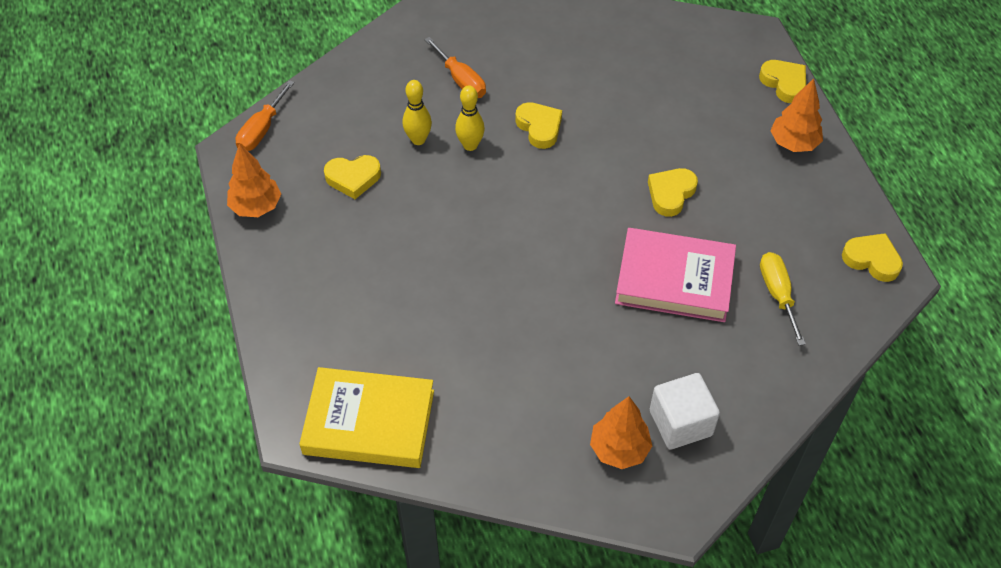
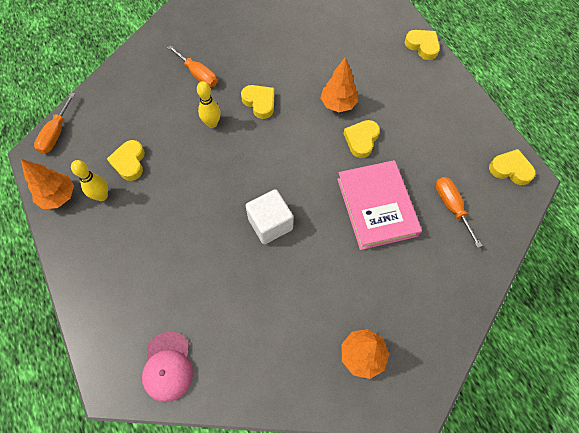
camera: 10 degrees left, 10 degrees up
(353, 178) = (129, 162): yellow heart -> yellow heart turned 105 degrees clockwise
(369, 422) = (168, 366): yellow book -> pink cap
(418, 139) = (173, 124): yellow bowling pin -> yellow bowling pin (102, 196)
(674, 279) = (376, 207): pink book -> pink book turned 75 degrees clockwise
(680, 423) = (403, 324): white cube -> white cube (270, 224)
(777, 294) = (451, 207): yellow screwdriver -> orange screwdriver
(793, 143) = (438, 89): orange tree -> orange tree (338, 104)

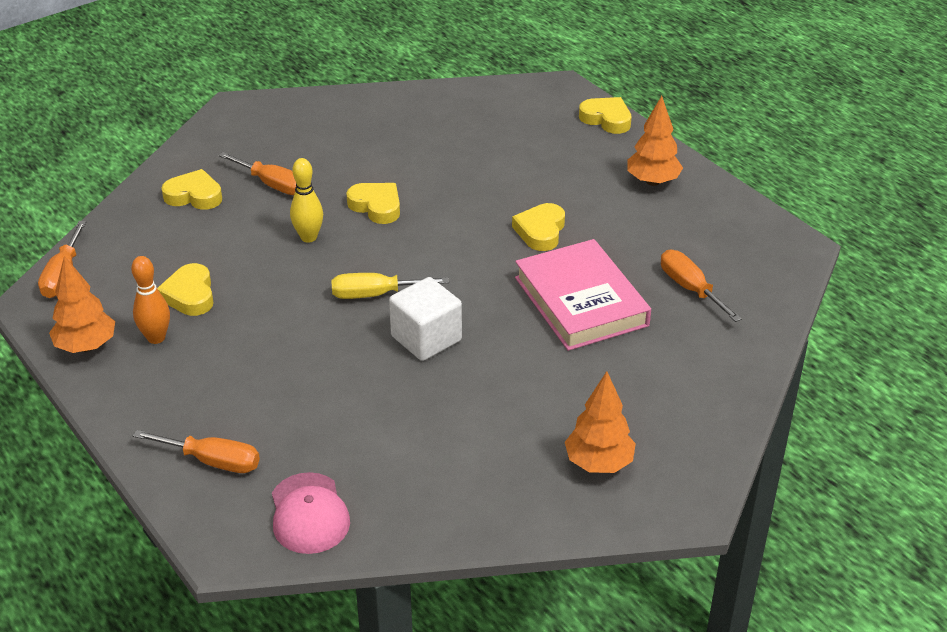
camera: 10 degrees left, 25 degrees down
(102, 196) = (156, 338): yellow bowling pin -> orange bowling pin
(116, 309) = (213, 461): none -> orange screwdriver
(245, 180) = (375, 294): none -> yellow screwdriver
(338, 104) = (496, 196): orange tree -> orange tree (652, 181)
(510, 169) = (765, 239): yellow heart -> yellow heart (194, 195)

